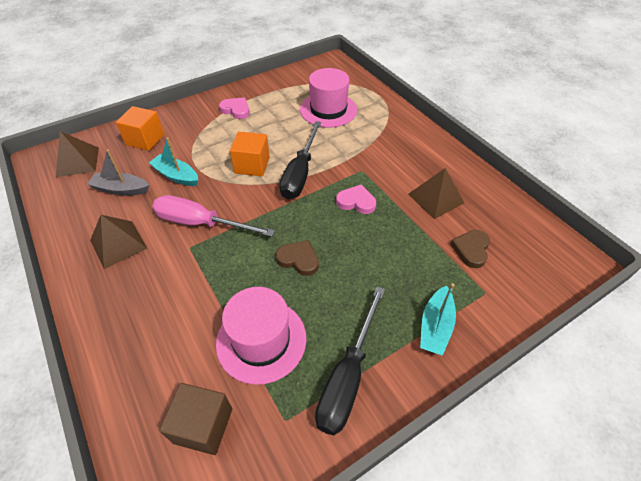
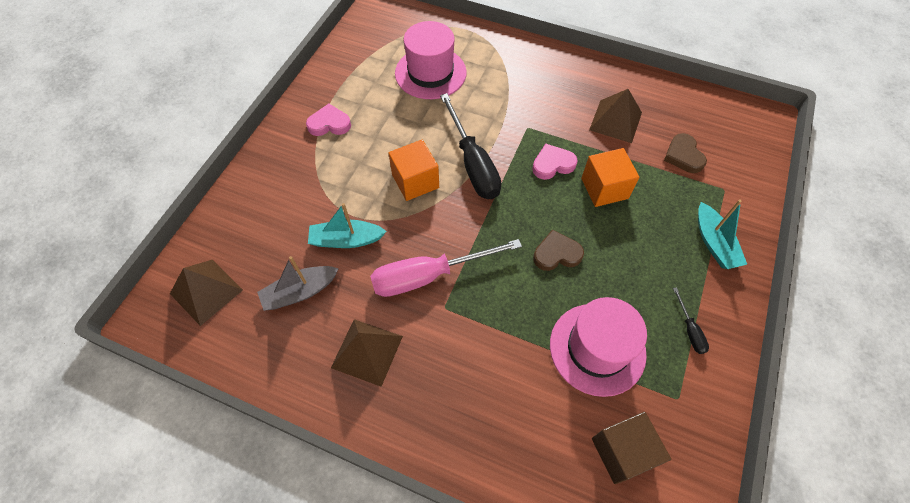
camera: 35 degrees left, 10 degrees up
(145, 140) = (260, 218): orange cube -> orange cube (604, 188)
(347, 376) = (689, 330): black screwdriver -> black screwdriver, size x0.44

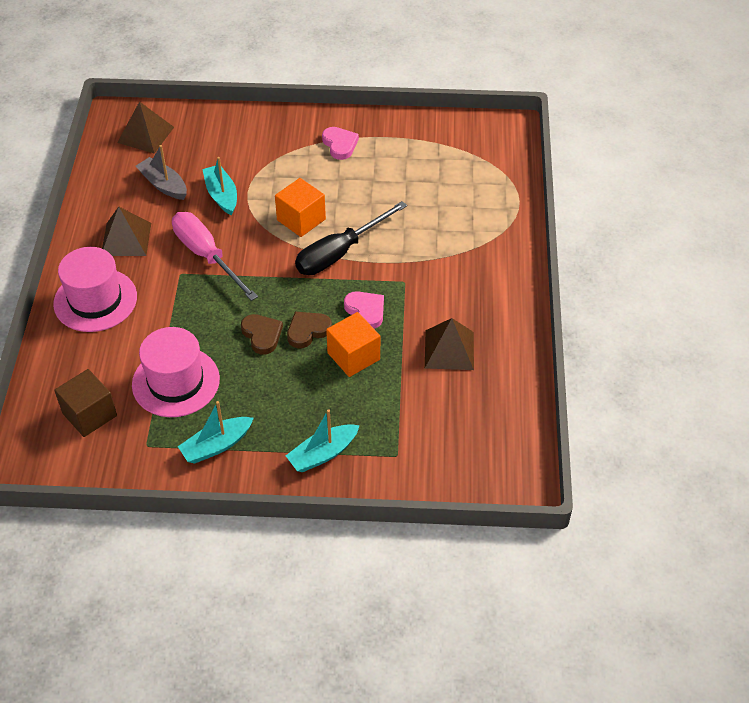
camera: 70 degrees right, 10 degrees down
(430, 73) = (440, 192): pink hat -> pink hat (95, 300)
(683, 156) = (427, 414): brown heart -> brown heart (307, 331)
(689, 330) = (216, 446): black screwdriver -> turquoise boat

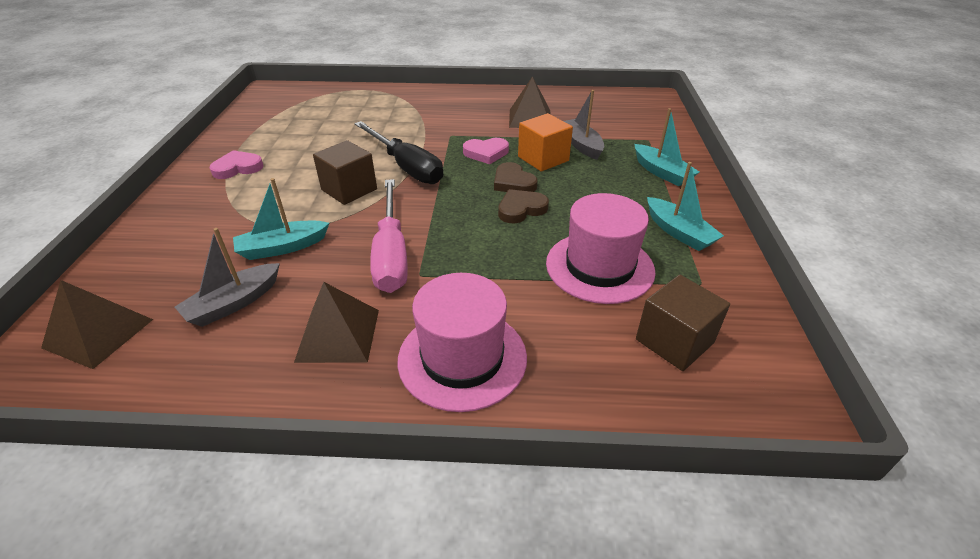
camera: 90 degrees left, 10 degrees down
(207, 256) = (391, 254): pink screwdriver -> pink screwdriver turned 60 degrees counterclockwise
(301, 219) = (349, 189): orange cube -> brown cube
(366, 311) = (486, 153): pink heart -> pink heart turned 150 degrees counterclockwise
(384, 391) = (581, 145): none -> grey boat

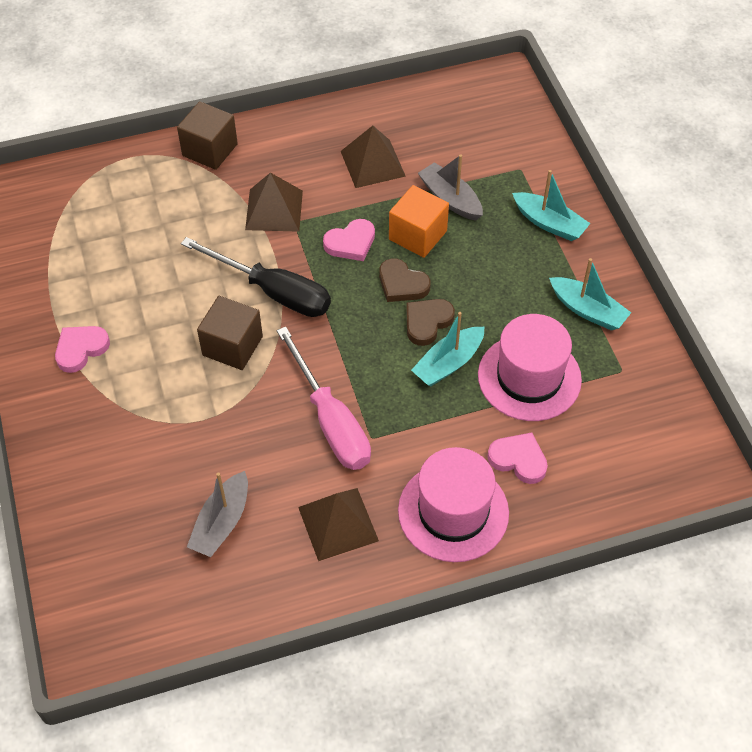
camera: 20 degrees left, 15 degrees up
(98, 333) = (124, 591): brown pyramid -> brown pyramid (274, 210)
(282, 247) = (219, 446): turquoise boat -> turquoise boat (448, 363)
(558, 330) = (518, 460): none -> pink heart
(674, 341) = (614, 440): brown cube -> brown cube (210, 150)

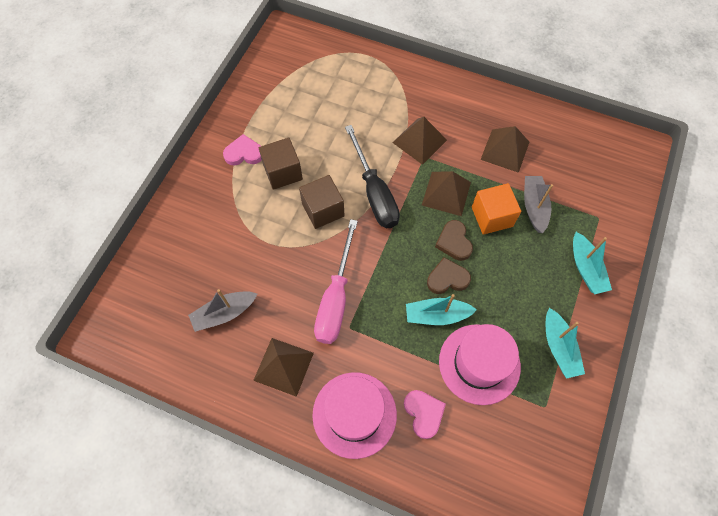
camera: 40 degrees right, 10 degrees up
(210, 150) = (415, 79): brown cube -> brown cube (283, 172)
(351, 243) = (446, 193): pink heart -> brown pyramid

